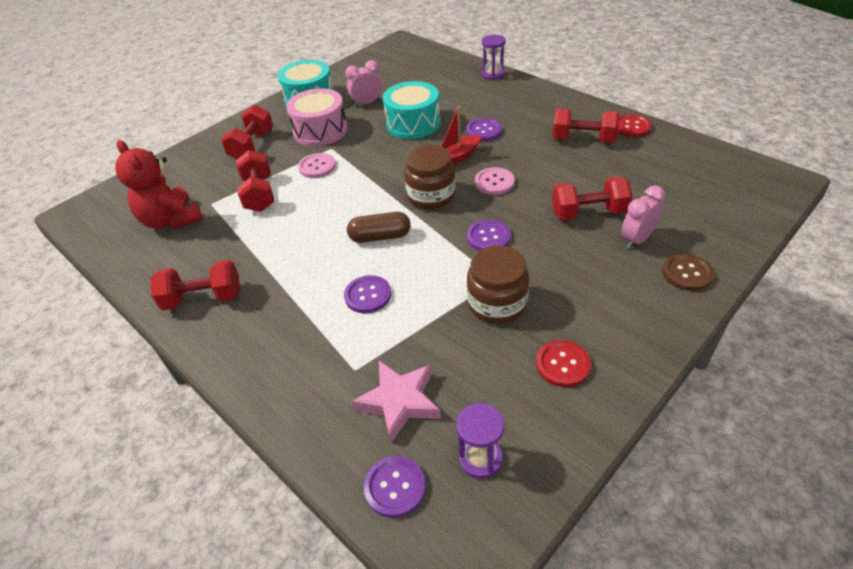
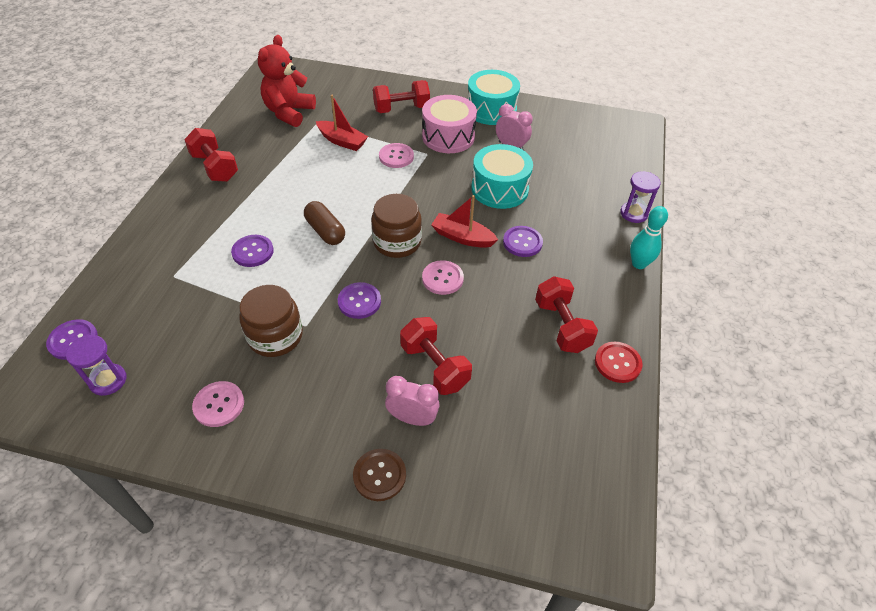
camera: 55 degrees right, 5 degrees up
(259, 194) = (342, 141): red dumbbell -> red boat
(399, 402) = (149, 313): pink star -> none
(544, 88) = (639, 264): none -> turquoise bowling pin
(563, 364) = (219, 405): red button -> pink button

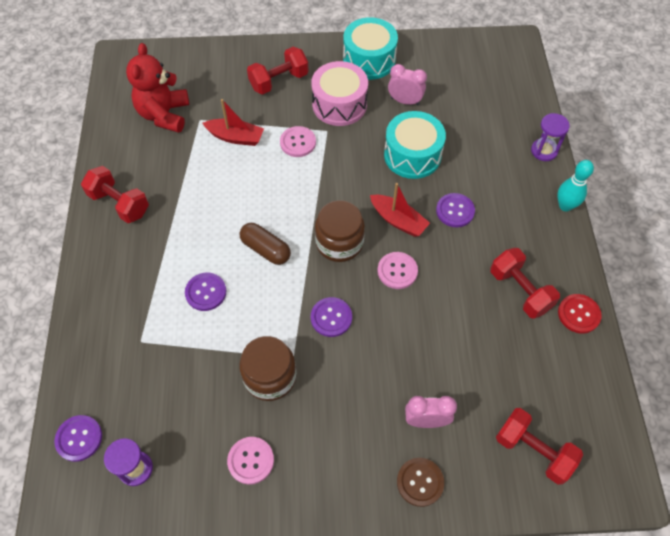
camera: 15 degrees left, 10 degrees up
(434, 366) = (425, 364): red dumbbell -> red dumbbell (533, 451)
(462, 237) = (398, 220): red boat -> red boat turned 150 degrees counterclockwise

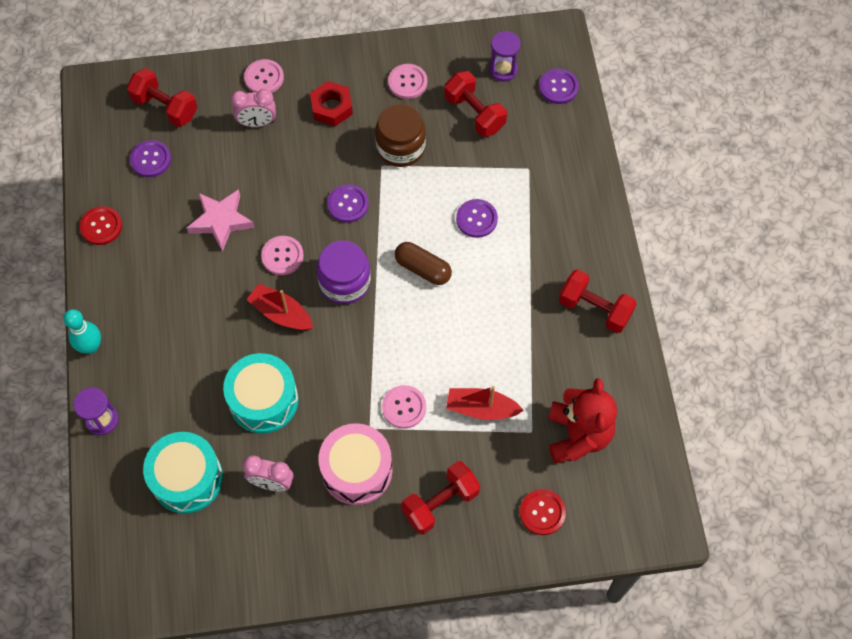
camera: 175 degrees right, 5 degrees up
(205, 71) = (542, 512): none -> red button
(339, 243) = (345, 282): brown jar -> purple jar
(341, 433) = (332, 107): none -> red nut
(369, 60) = (320, 552): turquoise drum -> turquoise drum (187, 478)
(420, 482) = (264, 78): brown button -> pink button
(455, 211) = (217, 330): purple button -> purple button (150, 159)
(458, 310) = (221, 221): none -> pink star
(520, 291) = (157, 245): red dumbbell -> red dumbbell (474, 113)

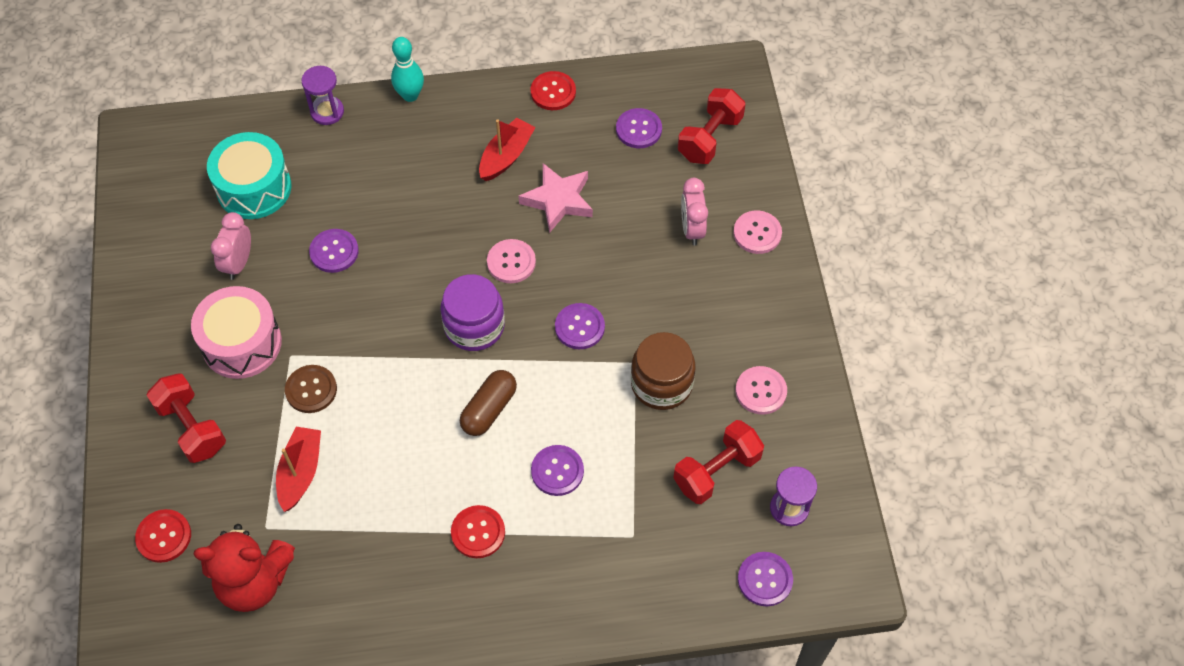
camera: 90 degrees right, 5 degrees down
(263, 400) = (334, 252): turquoise drum -> purple button
(281, 313) = (438, 264): red boat -> red boat (506, 156)
(332, 107) = (717, 306): red nut -> none
(404, 407) = (311, 390): pink button -> brown button
(529, 273) = (478, 532): none -> red button
(594, 309) = (423, 611): red dumbbell -> none

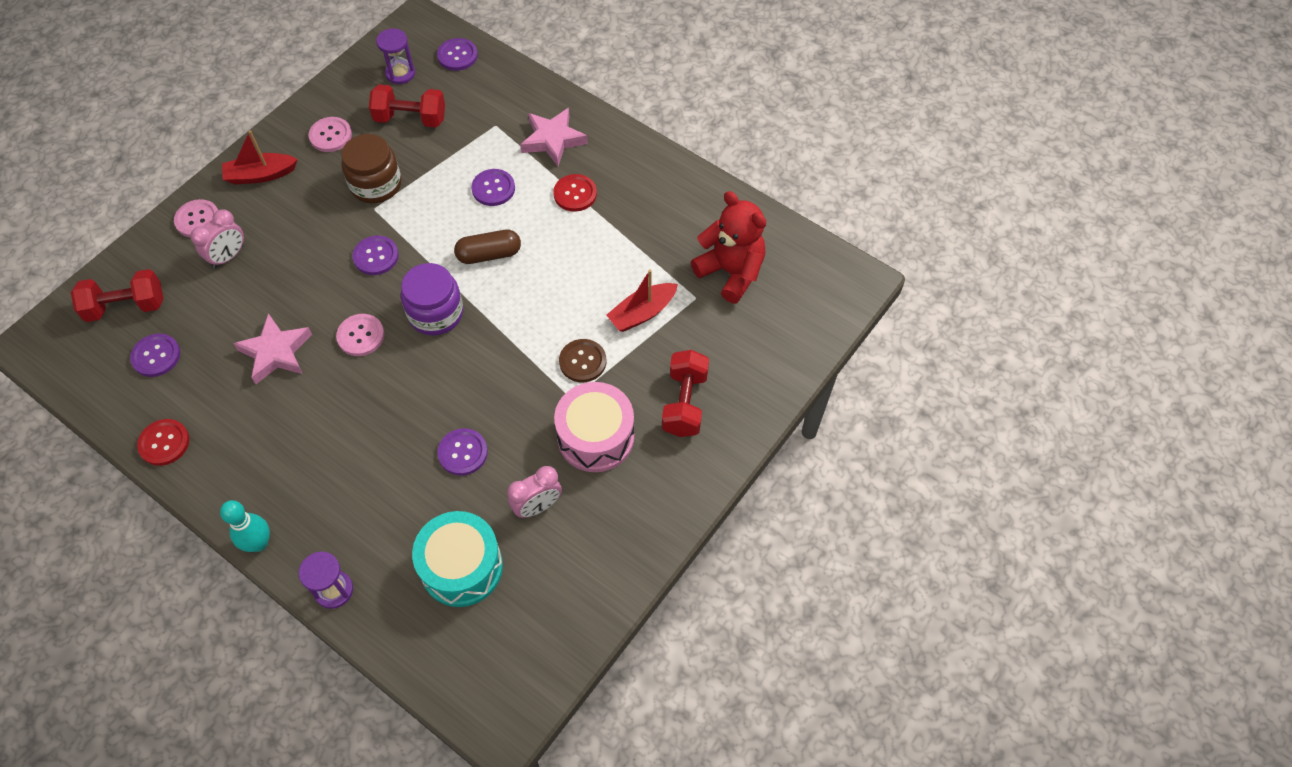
camera: 135 degrees left, 0 degrees up
(164, 536) = (764, 344): red button -> none
(506, 156) = (263, 419): red boat -> red boat (261, 175)
(561, 571) = (553, 140): none -> pink star

